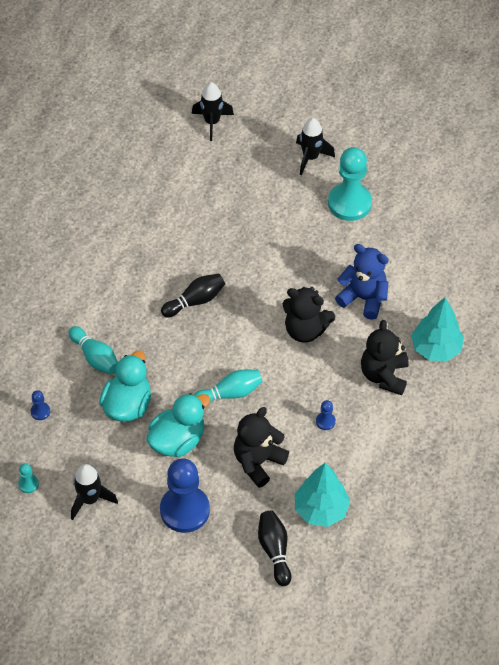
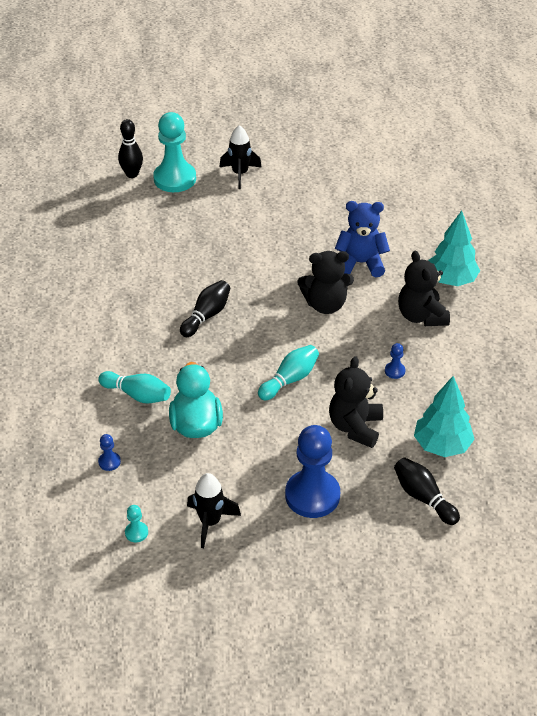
camera: 25 degrees left, 10 degrees down
(177, 440) = (265, 437): turquoise duck -> none
(212, 122) = (132, 174): black rocket -> black bowling pin
(349, 203) = (298, 197): turquoise pawn -> turquoise pawn (175, 179)

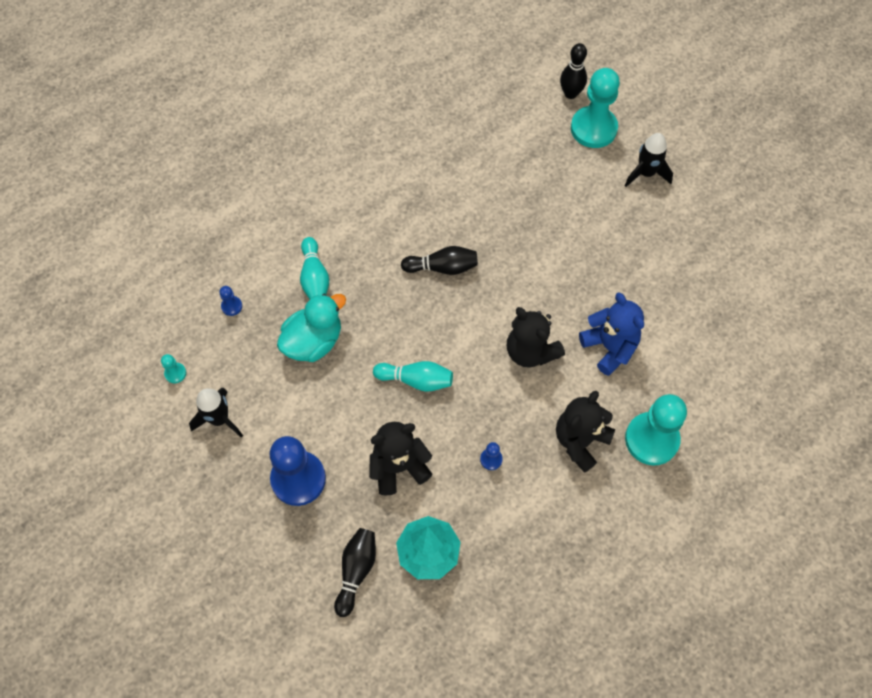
camera: 55 degrees right, 20 degrees up
(451, 280) = (651, 439): turquoise tree -> turquoise pawn

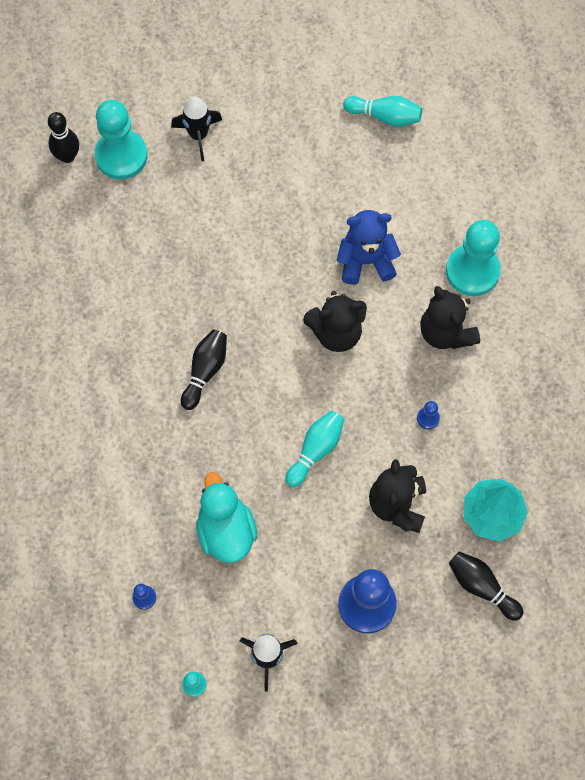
camera: 65 degrees left, 5 degrees up
(315, 277) = (153, 500): turquoise bowling pin -> turquoise bowling pin (384, 116)

